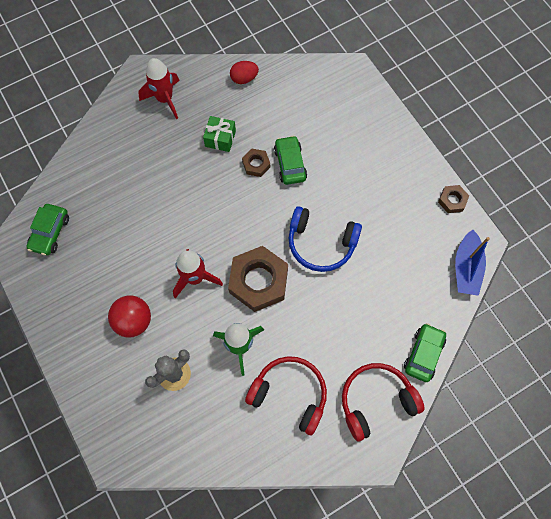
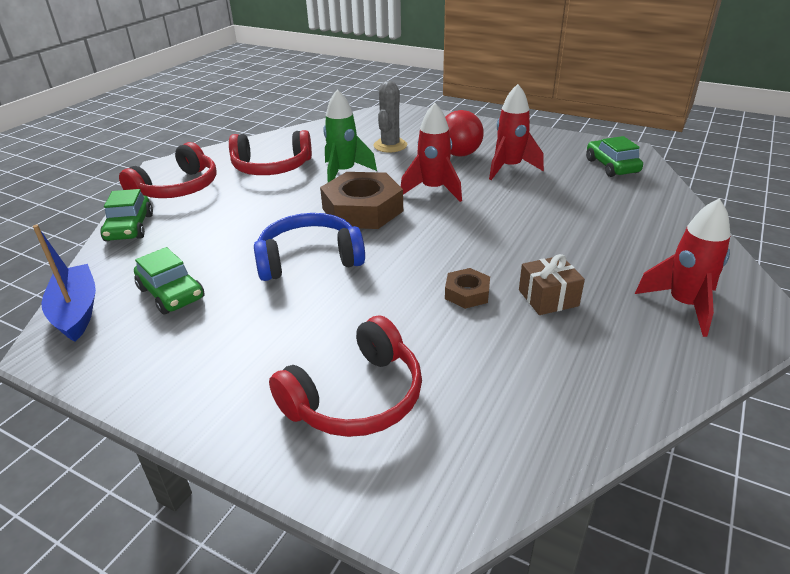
camera: 150 degrees right, 35 degrees down
(118, 275) = (509, 168): none -> red rocket
(220, 138) = (548, 298): green gift -> brown gift
(244, 78) = (614, 390): red egg -> none
(290, 164) = (419, 313): green car -> green car (171, 293)
(348, 131) = (356, 397): none -> red headphones
(452, 200) = (112, 379): brown nut -> none

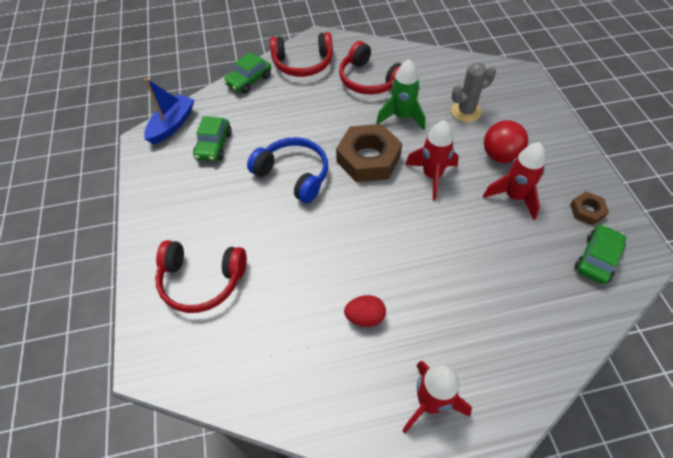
camera: 50 degrees right, 20 degrees up
(467, 293) = (330, 271): brown nut -> brown nut (587, 211)
(548, 298) = (365, 317): brown gift -> red egg

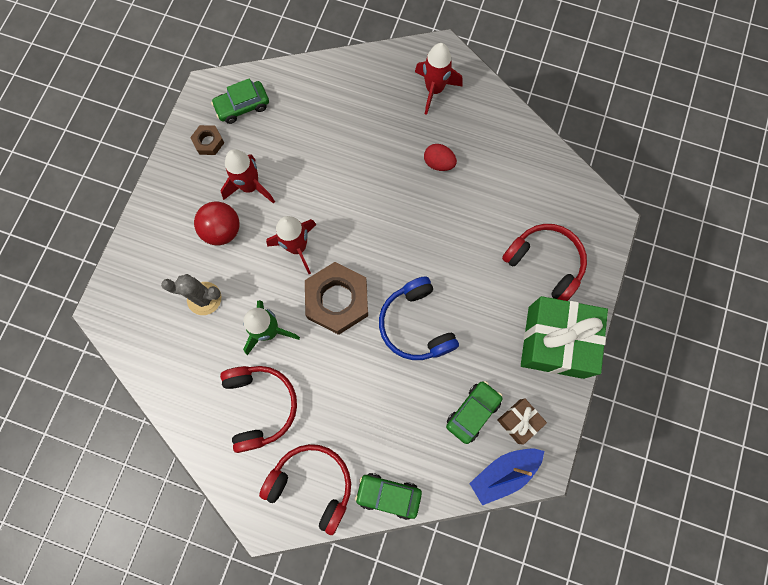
camera: 150 degrees left, 20 degrees up
(164, 222) = (555, 342): none -> green gift
(174, 157) = (518, 421): none -> brown gift
(249, 80) = (388, 495): green car -> green car turned 150 degrees counterclockwise

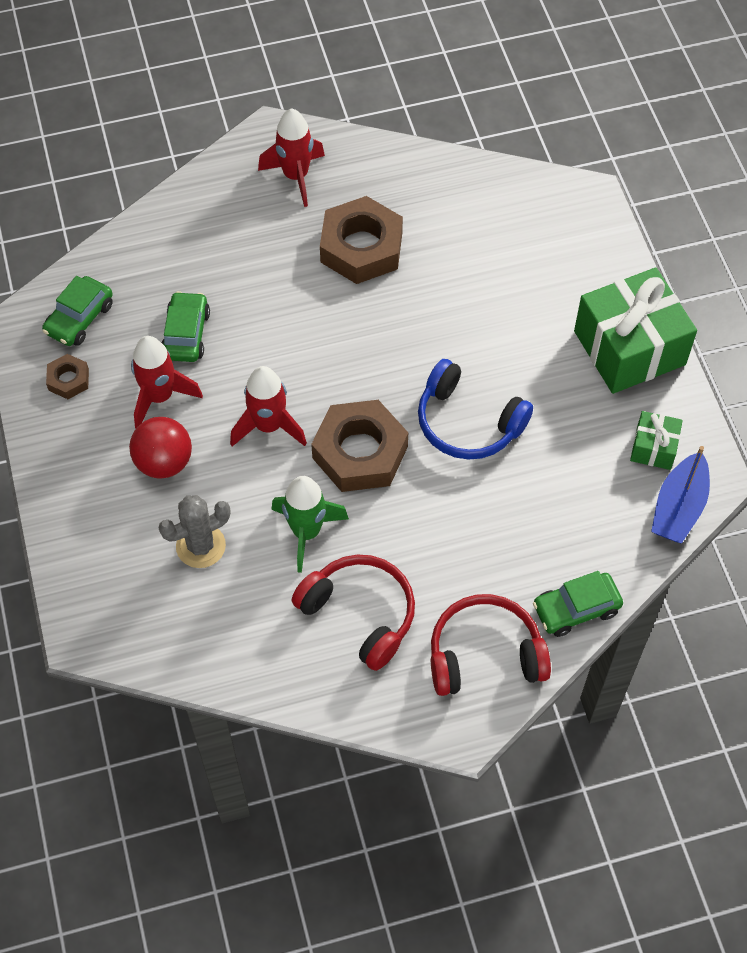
camera: 35 degrees left, 15 degrees down
(438, 163) = (361, 247): red egg -> brown nut
(472, 412) = (599, 470): green car -> green car (186, 334)
(518, 421) = (653, 448): brown gift -> green gift
(545, 263) = (557, 278): red headphones -> none

